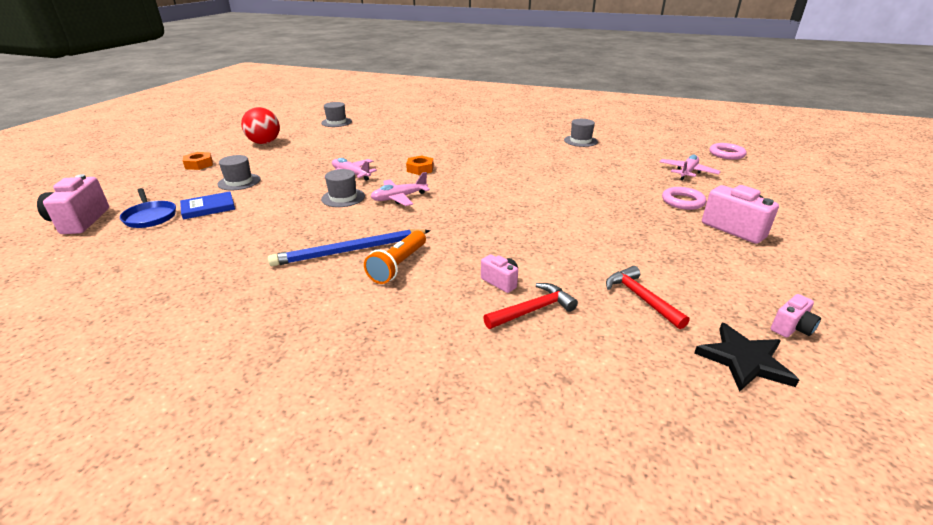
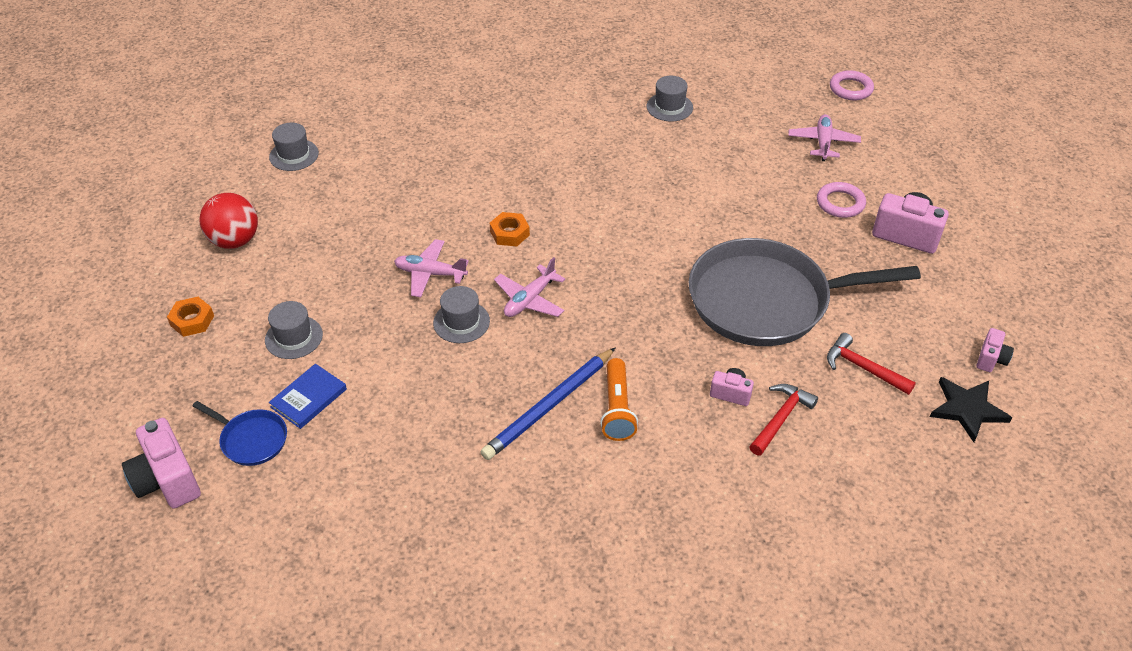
camera: 25 degrees left, 15 degrees up
(578, 237) = (765, 300): none -> grey pan

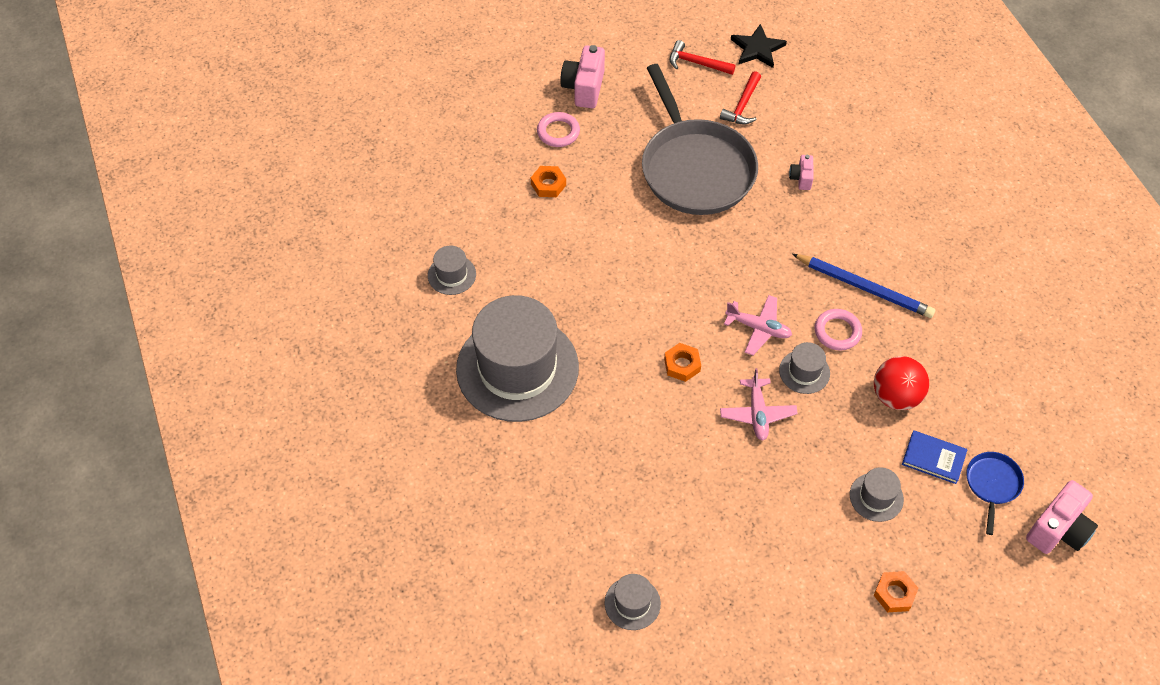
camera: 105 degrees left, 10 degrees up
(235, 241) = (780, 604): red ball -> red ball (896, 396)
(551, 130) = (517, 368): none -> grey hat
(617, 409) = (847, 244): orange flashlight -> none
(766, 184) = (548, 185): none -> orange nut
(781, 418) = (811, 147): red hammer -> red hammer (696, 63)
(823, 143) = (476, 150): pink plane -> none
(850, 89) = (384, 137): pink ring -> pink ring (837, 332)
(991, 359) = (704, 37): pink camera -> none

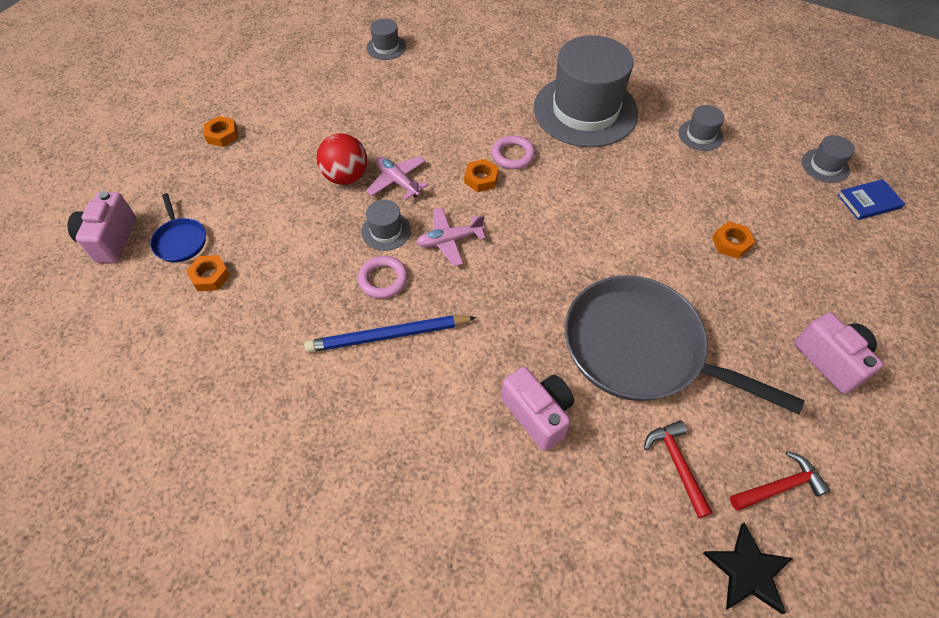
camera: 140 degrees right, 0 degrees up
(558, 132) = (787, 296): pink ring -> pink ring (513, 155)
(801, 178) = (538, 414): pink camera -> pink camera, size x1.84
(876, 497) = (269, 181): grey hat -> grey hat (825, 166)
(896, 396) = (298, 258): red ball -> red ball (346, 176)
(933, 458) = (239, 231): blue book -> blue book (868, 201)
(980, 429) = (210, 276): none -> orange nut

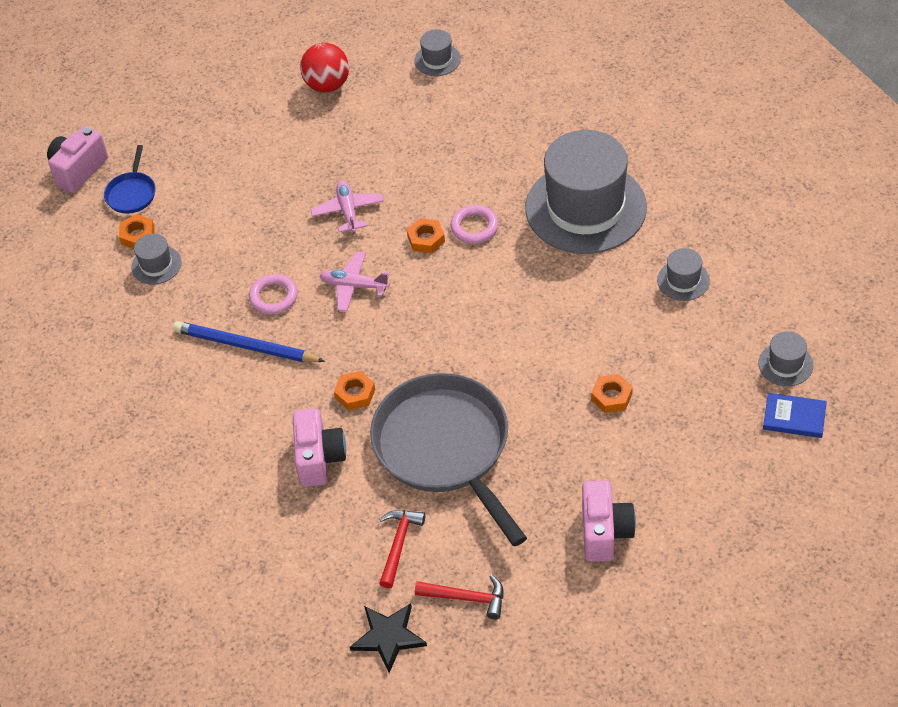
camera: 35 degrees right, 5 degrees down
(222, 135) = (223, 103): orange nut -> orange nut (355, 394)
(346, 176) = (305, 188): red ball -> red ball (327, 85)
(386, 231) = (305, 254): grey hat -> grey hat (156, 265)

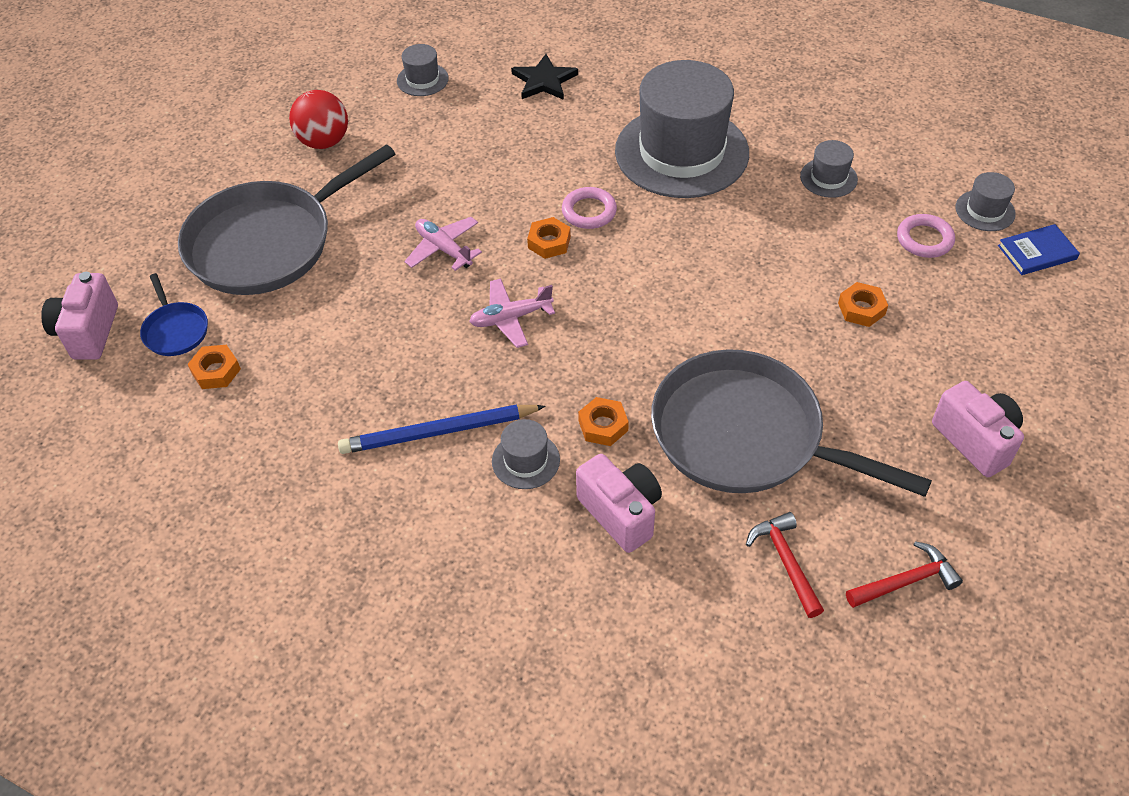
camera: 35 degrees left, 0 degrees up
(156, 265) = (263, 392): grey hat -> grey hat (525, 460)
(233, 153) = (267, 243): none -> grey pan
(273, 297) = (430, 367): pink ring -> pink ring (924, 239)
(388, 637) = (864, 671): black star -> black star (544, 81)

